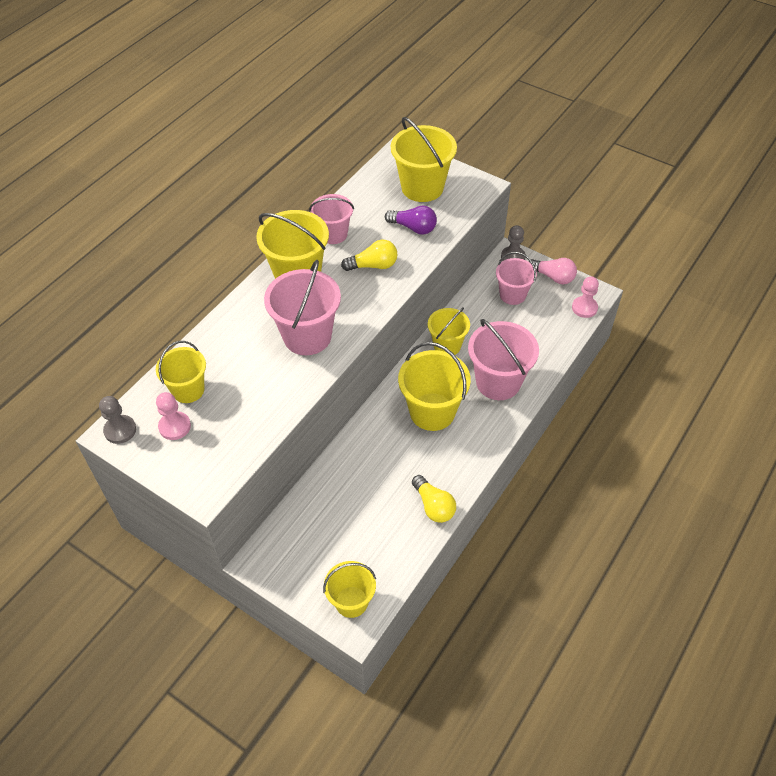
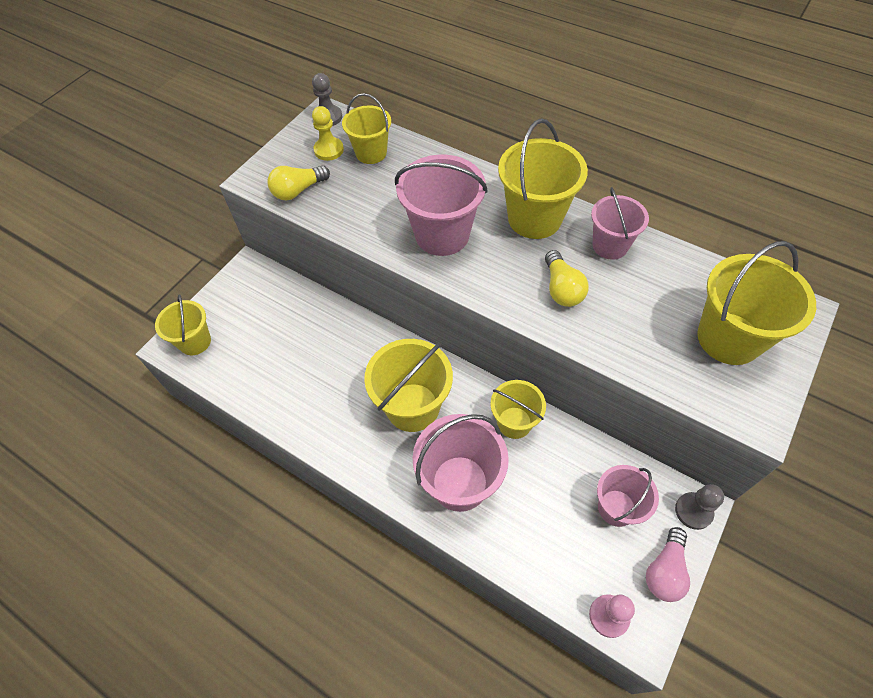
camera: 90 degrees right, 5 degrees up
(174, 426) = (329, 150): pink pawn -> yellow pawn
(413, 228) = (641, 330): purple light bulb -> none
(433, 506) = (288, 410): yellow light bulb -> yellow light bulb (298, 191)

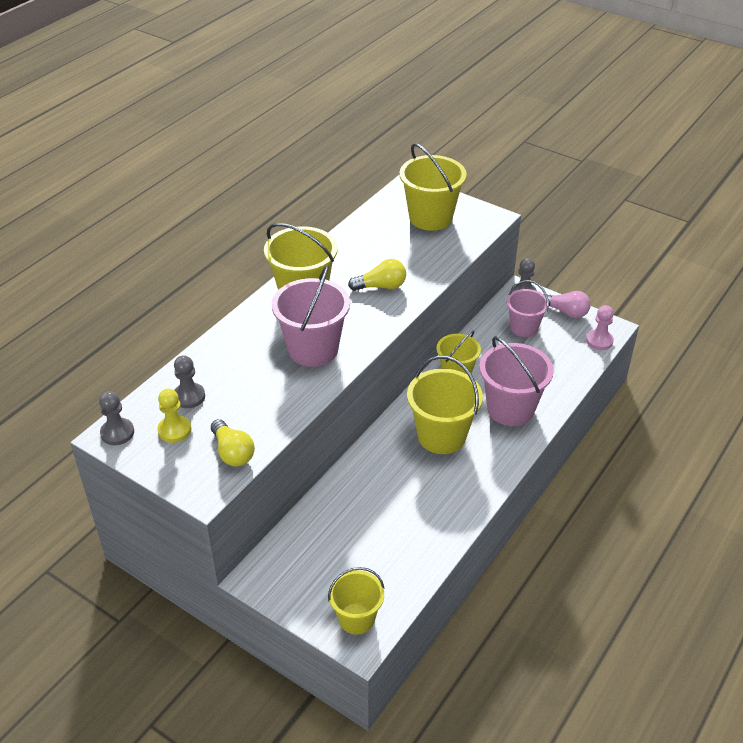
camera: 90 degrees left, 15 degrees down
(371, 153) = (189, 397): yellow bucket -> grey pawn
(610, 245) = (340, 258): pink bucket -> none

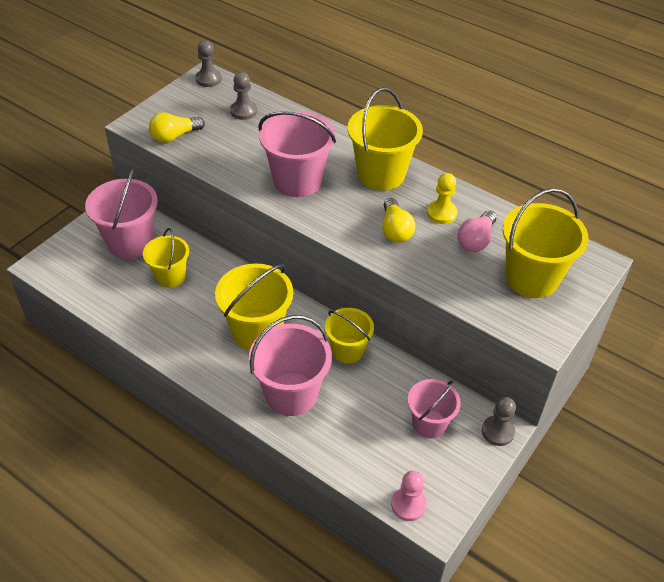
camera: 90 degrees right, 5 degrees up
(174, 430) = (206, 106): yellow pawn -> yellow pawn (441, 213)
(320, 556) = (130, 242): none -> pink bucket
(356, 618) = (63, 263): yellow bucket -> yellow bucket (170, 276)
(566, 312) = (464, 475): pink light bulb -> pink light bulb (476, 240)

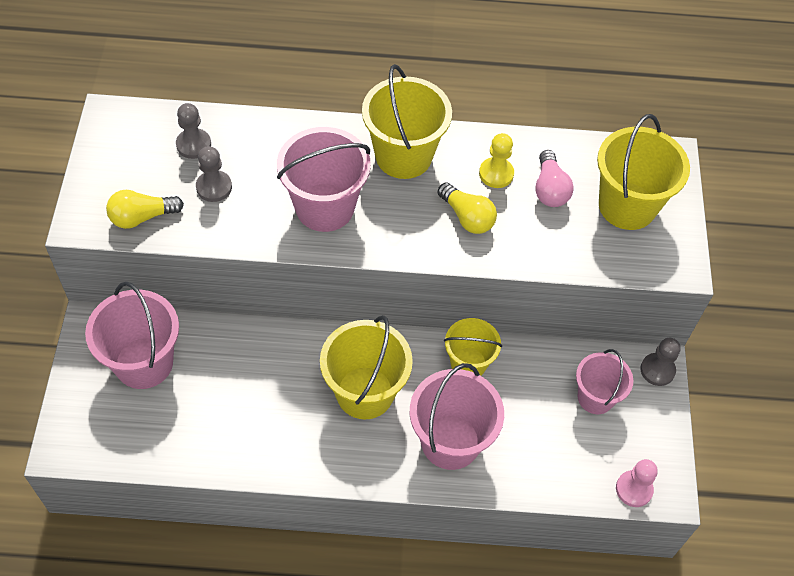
camera: 35 degrees left, 10 degrees up
(170, 276) = (223, 380): yellow bucket -> none
(174, 136) = (142, 217): yellow light bulb -> yellow light bulb turned 45 degrees clockwise
(208, 79) = (116, 119): grey pawn -> grey pawn (214, 187)

